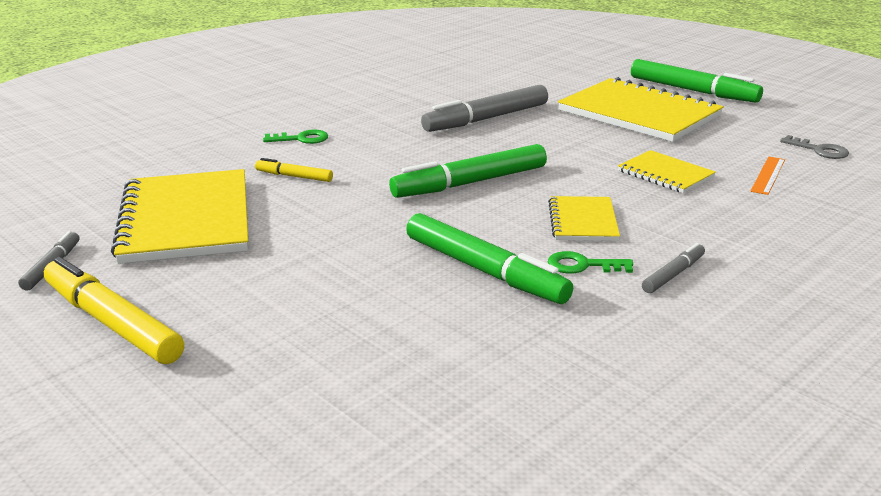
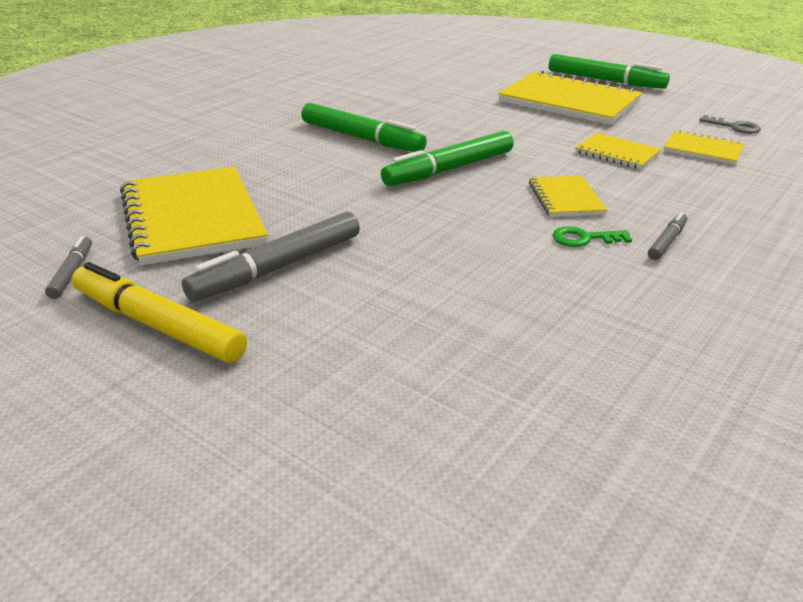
camera: 10 degrees left, 5 degrees up
(294, 176) = (282, 171): yellow marker -> none
(301, 139) = (274, 136): green key -> none
(484, 270) = (498, 249): green marker -> green marker (361, 138)
(486, 119) = (438, 111): grey marker -> grey marker (278, 268)
(768, 175) = (703, 150): orange ruler -> yellow notebook

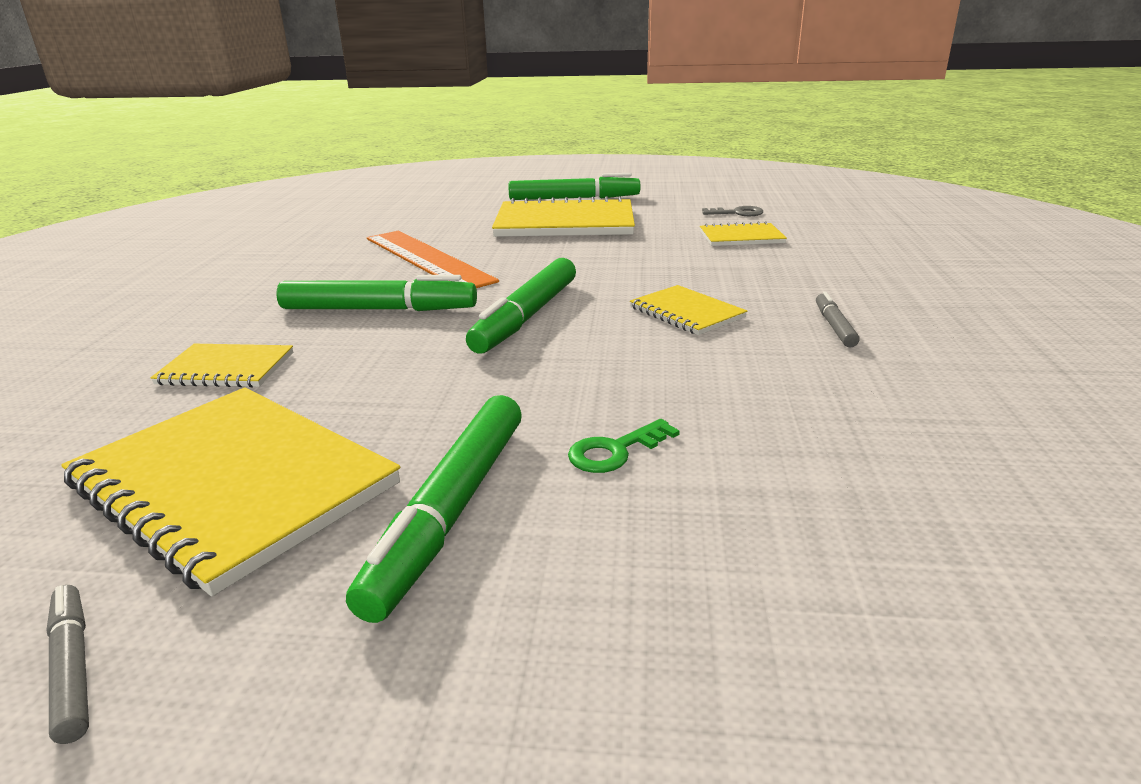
camera: 30 degrees left, 5 degrees down
(157, 326) = (348, 697): yellow marker -> none
(278, 268) = (451, 510): grey marker -> green marker
(432, 108) = (427, 259): none -> orange ruler
(584, 238) = (760, 347): green key -> green key (615, 451)
(617, 153) = (673, 258): yellow notebook -> yellow notebook (226, 369)

